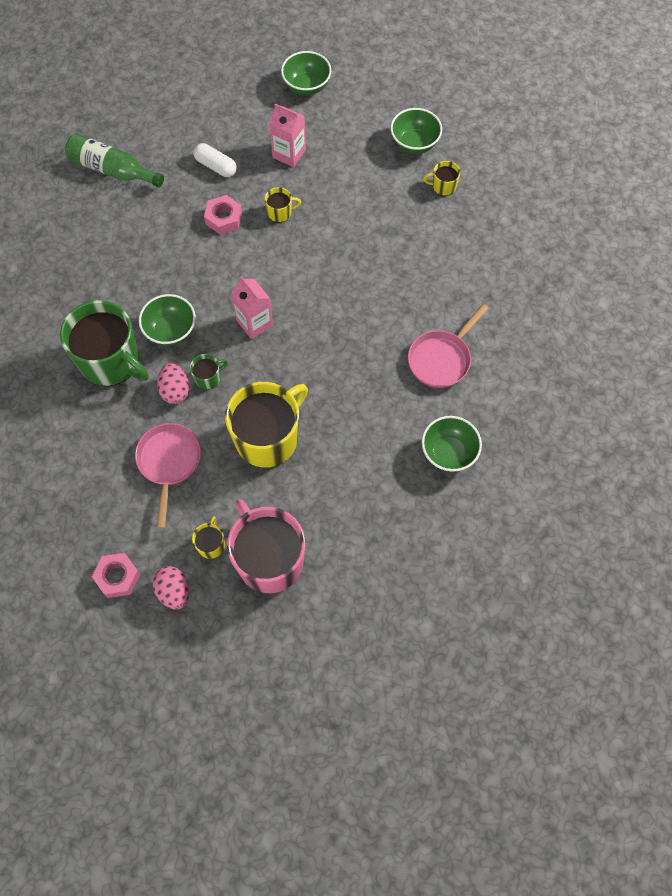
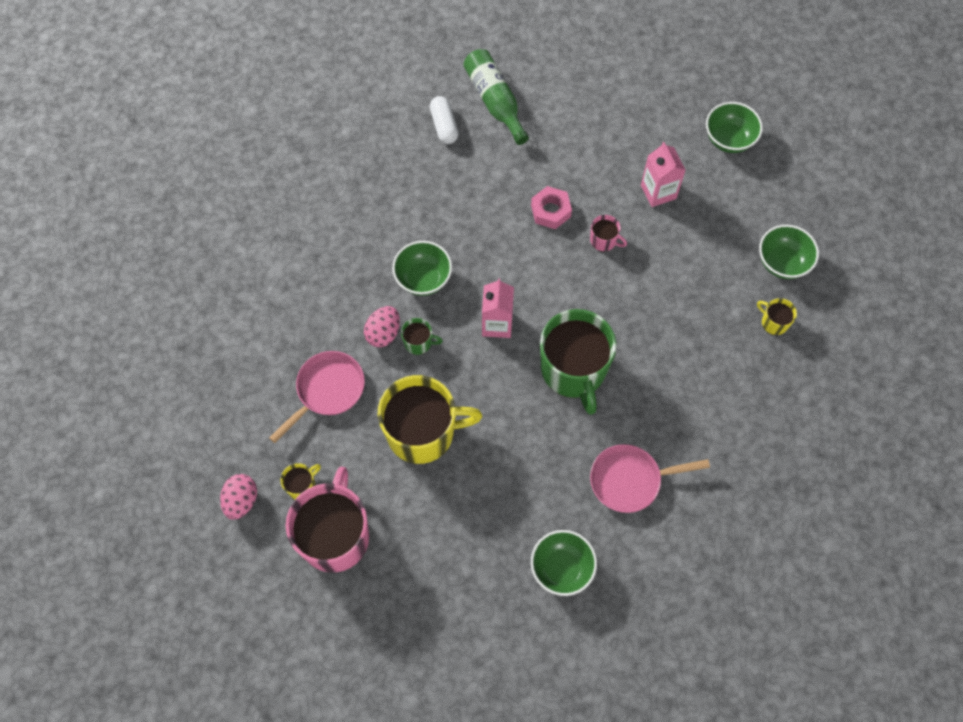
camera: 40 degrees right, 0 degrees up
(111, 361) = (355, 268): green mug -> green mug (574, 370)
(117, 577) = (210, 453): pink nut -> none
(216, 166) = (584, 158): white capsule -> white capsule (444, 126)
(280, 212) = (604, 240): yellow mug -> pink mug

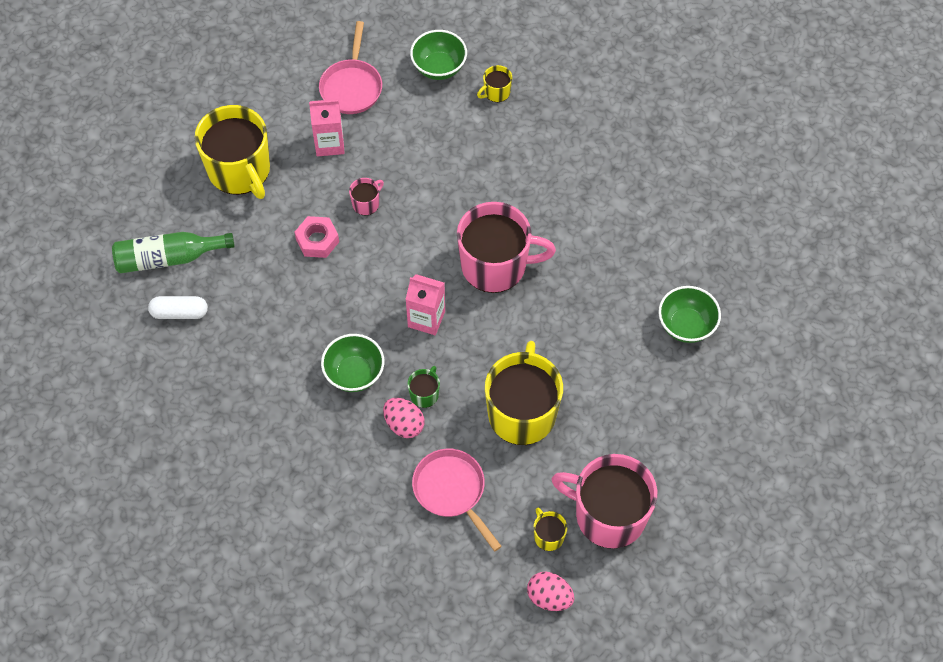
camera: 75 degrees left, 5 degrees down
(574, 370) = (495, 265): green mug -> pink mug
(602, 128) = (240, 170): none -> yellow mug
(630, 480) = (617, 248): pink pan -> pink pan (352, 86)
(729, 139) = (293, 70): green bowl -> none

